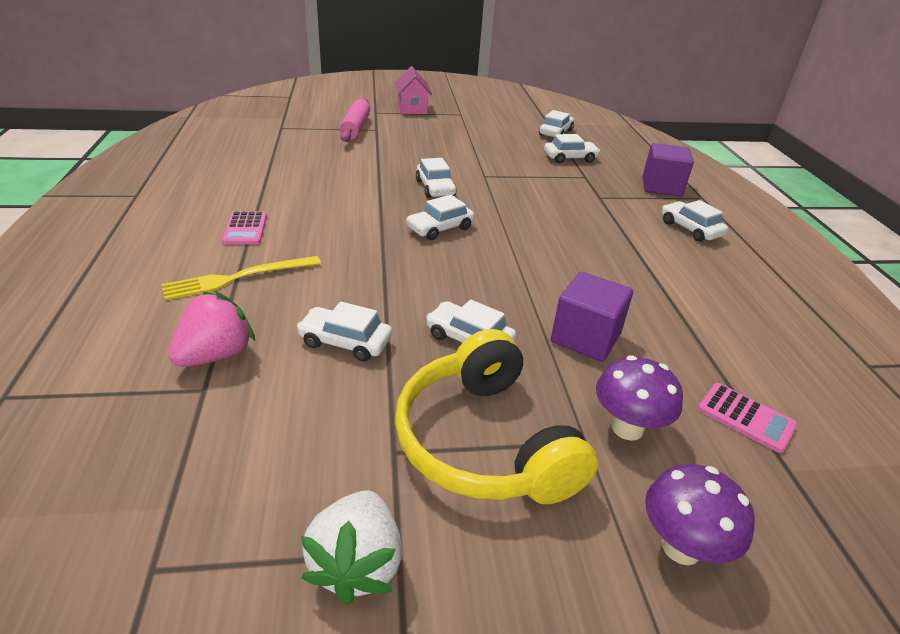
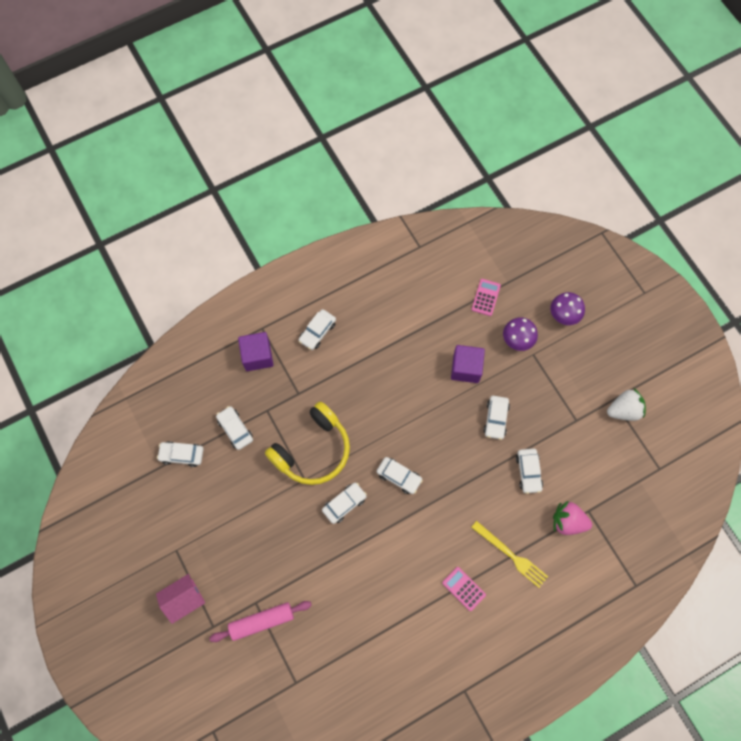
camera: 110 degrees left, 35 degrees up
(245, 229) = (463, 588): pink calculator -> pink calculator turned 105 degrees counterclockwise
(484, 442) = (553, 390): yellow headphones -> yellow headphones (312, 450)

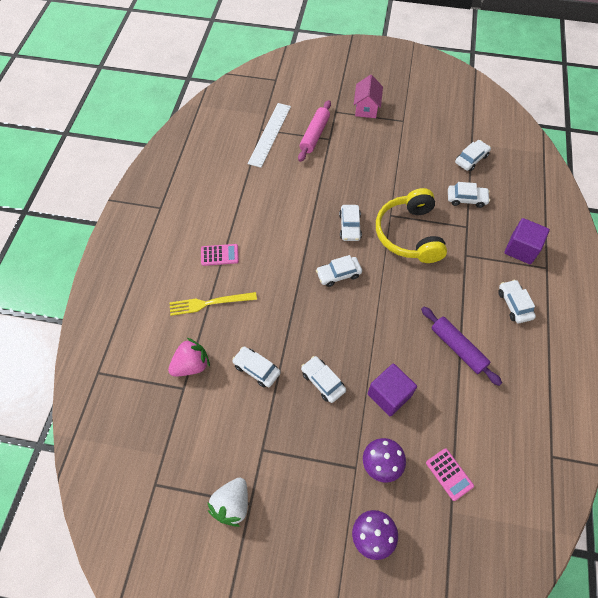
camera: 130 degrees right, 10 degrees down
(295, 667) = (269, 134): none -> white ruler
(389, 348) = (457, 348): none -> purple rolling pin

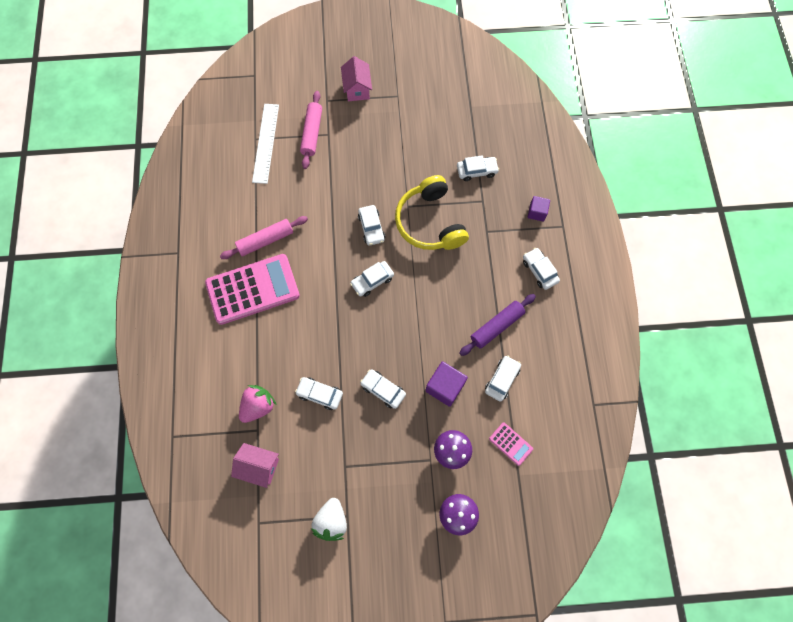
camera: 15 degrees left, 10 degrees up
(174, 425) = (259, 466): none -> pink house
(209, 303) = (257, 341): yellow fork -> none
(219, 255) = (253, 289): pink calculator -> pink calculator, size x2.30
(245, 215) = (265, 240): none -> pink rolling pin
(457, 348) = (496, 326): purple rolling pin -> purple rolling pin turned 75 degrees counterclockwise
(471, 159) = (473, 125): white car -> white car (502, 379)
(521, 249) = (536, 212): purple cube -> purple cube, size x0.63

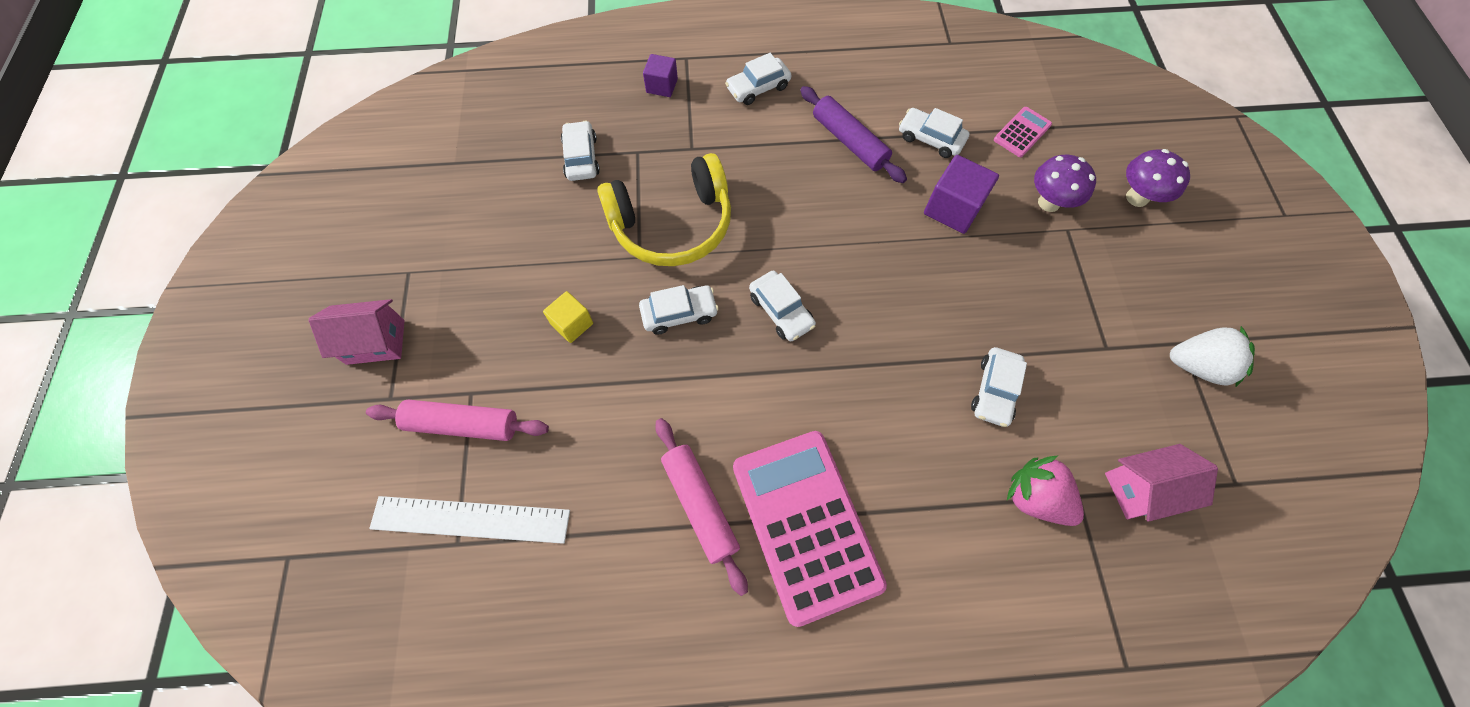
camera: 90 degrees left, 5 degrees down
(259, 466) = (1141, 489): pink house -> pink house turned 60 degrees clockwise
(365, 176) = (572, 324): none -> yellow cube
(383, 390) = (971, 293): white car -> none

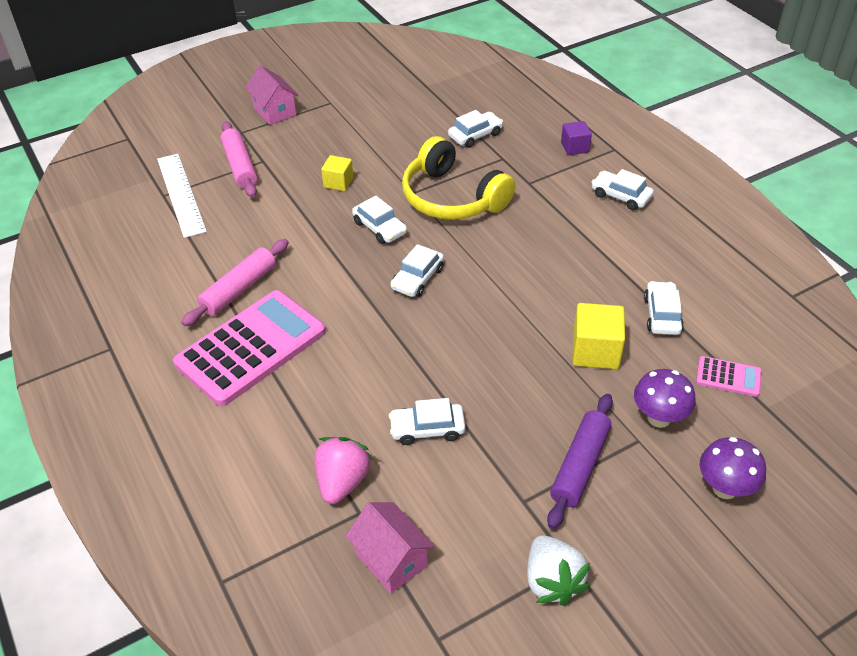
camera: 65 degrees right, 20 degrees down
(849, 142) = (612, 265): purple rolling pin -> purple rolling pin (580, 466)
(952, 209) = (595, 351): purple cube -> yellow cube

